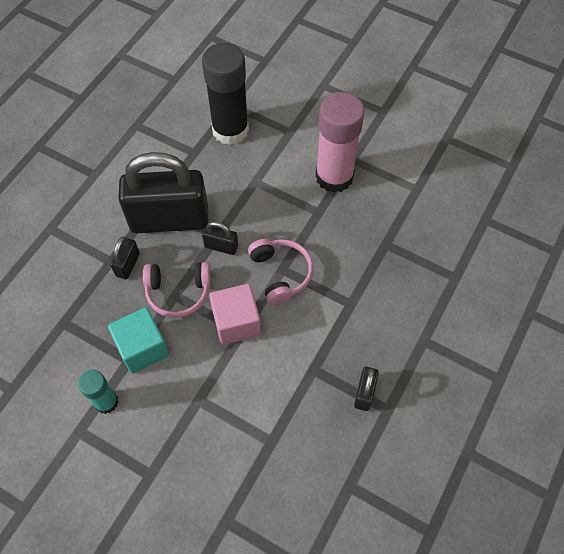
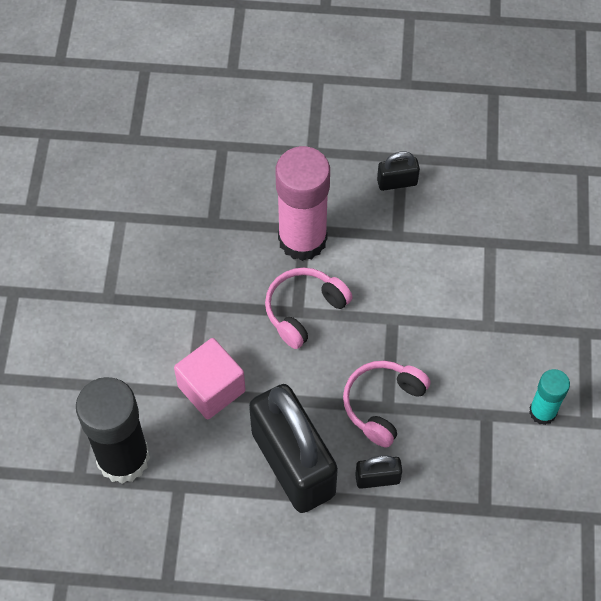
camera: 115 degrees left, 0 degrees up
(143, 348) = (466, 407): turquoise cube -> none
(178, 292) = (382, 404): pink headphones -> pink headphones turned 120 degrees counterclockwise
(221, 246) = (300, 387): black padlock -> none
(236, 322) = (386, 328): pink cube -> pink cube (211, 388)
(334, 176) = (143, 307): pink glue stick -> pink glue stick (302, 239)

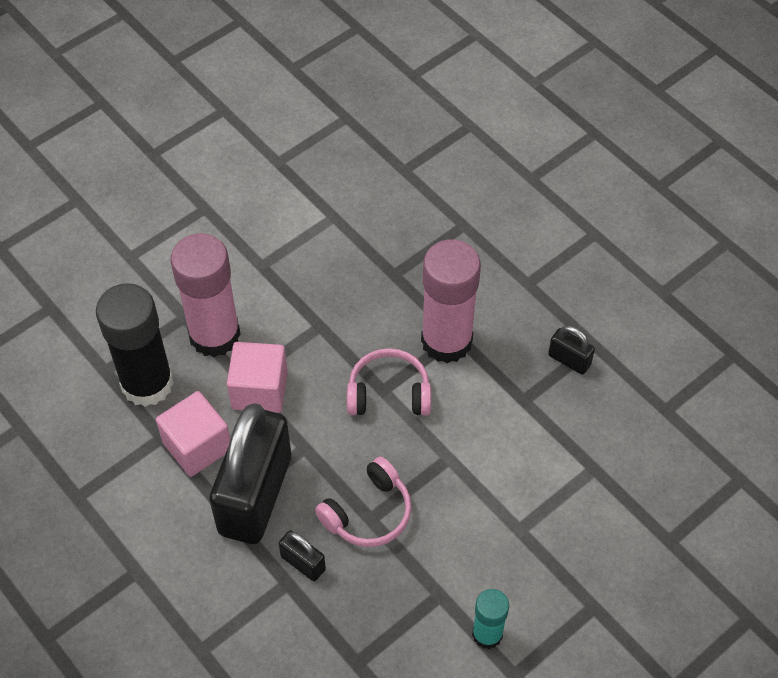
camera: 45 degrees right, 5 degrees down
(132, 379) = (214, 335): none -> pink glue stick
(212, 468) = (197, 446): none -> pink cube
(382, 404) = (368, 513): pink headphones -> pink headphones turned 150 degrees clockwise

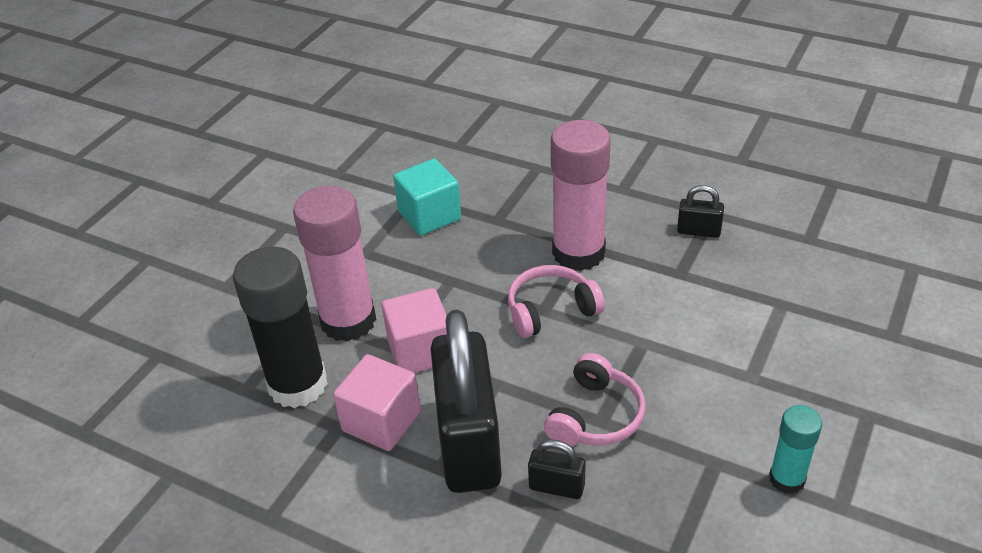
camera: 20 degrees left, 15 degrees down
(336, 245) = (429, 215): none -> turquoise cube

